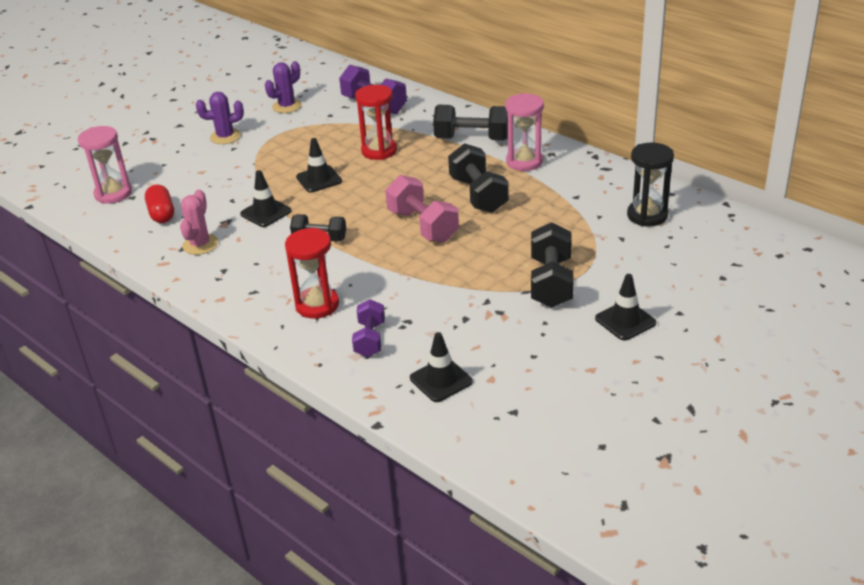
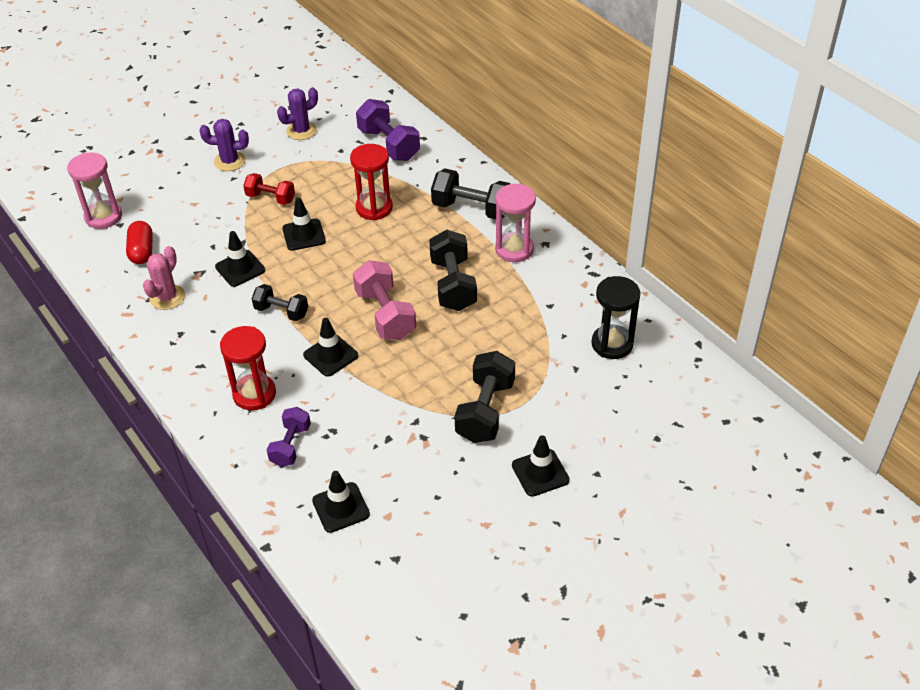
camera: 10 degrees right, 10 degrees up
(276, 157) = (270, 198): none -> red dumbbell
(382, 264) = (330, 355): none -> black traffic cone

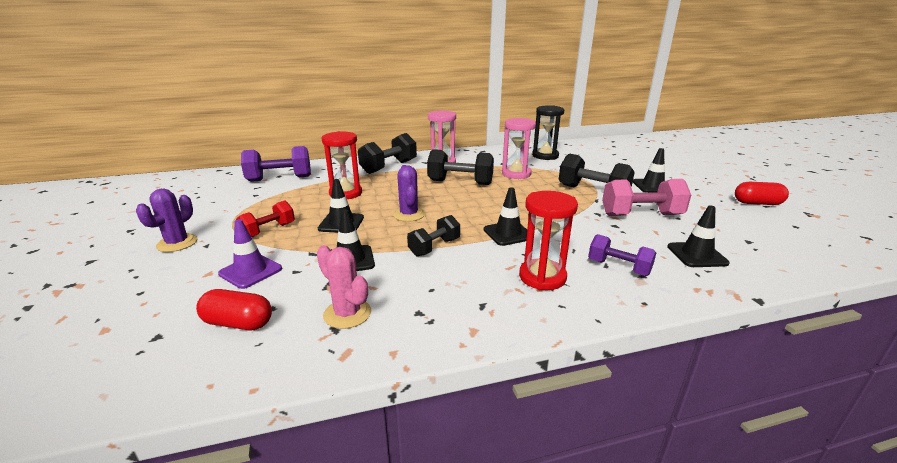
camera: 70 degrees left, 20 degrees down
(103, 217) = (116, 350): pink hourglass -> pink hourglass (516, 174)
(204, 223) = (250, 271): none -> purple traffic cone
(301, 131) = (200, 205): purple cactus -> purple cactus (409, 214)
(385, 315) = (474, 207): pink dumbbell -> pink dumbbell (641, 215)
(529, 587) = (757, 203): none -> red capsule

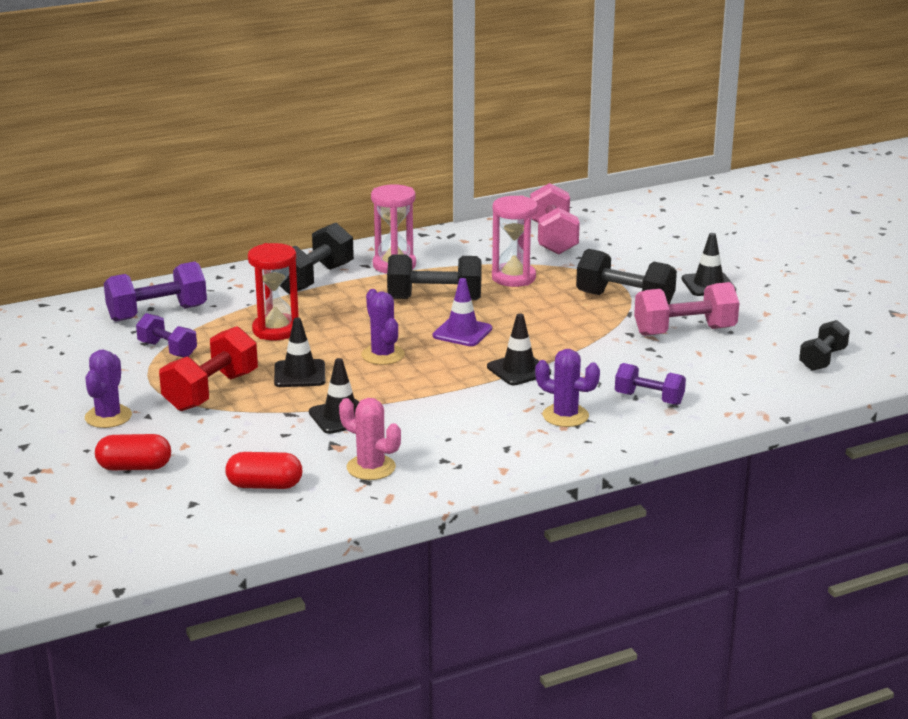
camera: 10 degrees left, 0 degrees up
(250, 271) = (232, 439): purple traffic cone -> purple traffic cone (462, 332)
(265, 200) = (167, 350): none -> purple dumbbell
(268, 231) = (211, 392): red dumbbell -> red dumbbell, size x1.59
(434, 247) = (433, 394): black dumbbell -> black dumbbell (822, 359)
(542, 277) = (565, 416): red hourglass -> purple cactus
(545, 156) = (553, 238): black hourglass -> pink dumbbell
(696, 255) = (738, 377): black traffic cone -> none
(757, 203) = (837, 302): red capsule -> red capsule (134, 467)

